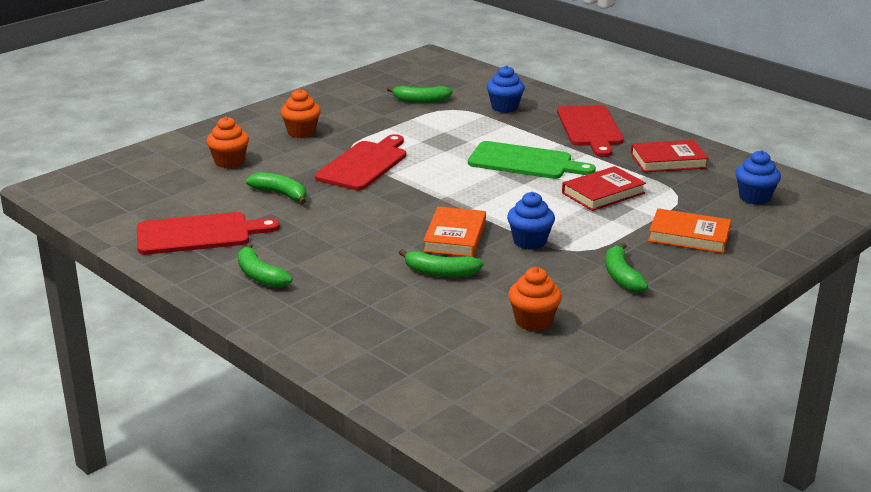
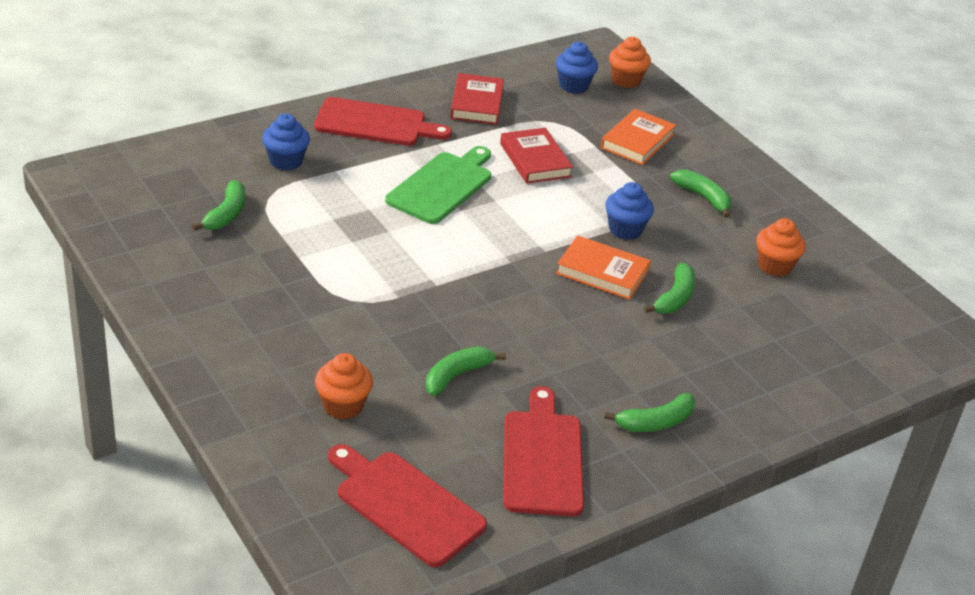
camera: 80 degrees left, 10 degrees up
(301, 132) = (277, 329): orange cupcake -> orange cupcake (626, 80)
(364, 164) = (400, 297): red cutting board -> red cutting board (405, 505)
(621, 276) = (703, 197): green banana -> green banana turned 135 degrees counterclockwise

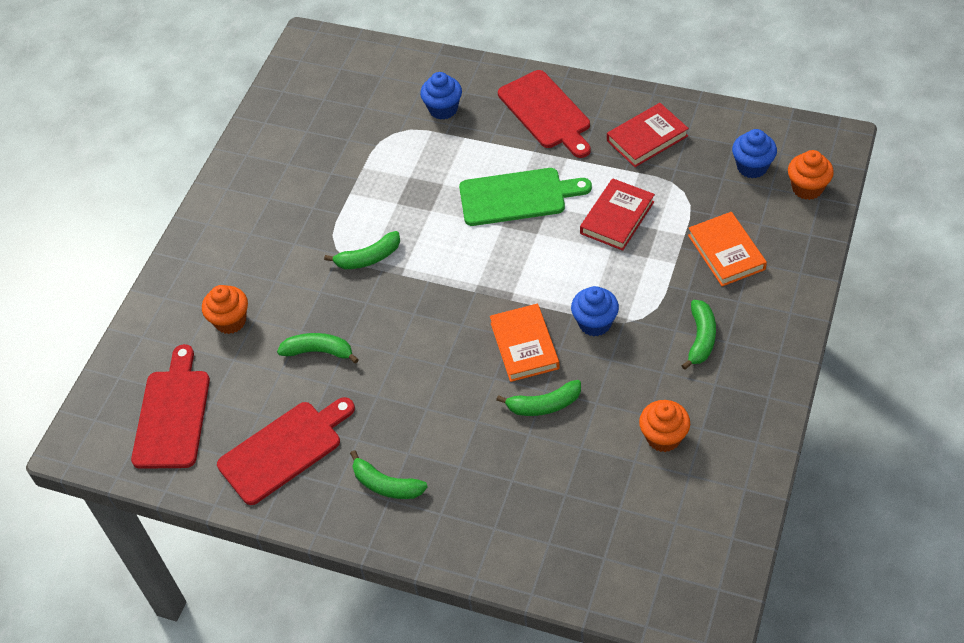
camera: 60 degrees right, 15 degrees up
(226, 214) = (351, 130): green banana -> green banana (368, 258)
(637, 141) = (726, 252): orange book -> orange book turned 75 degrees clockwise

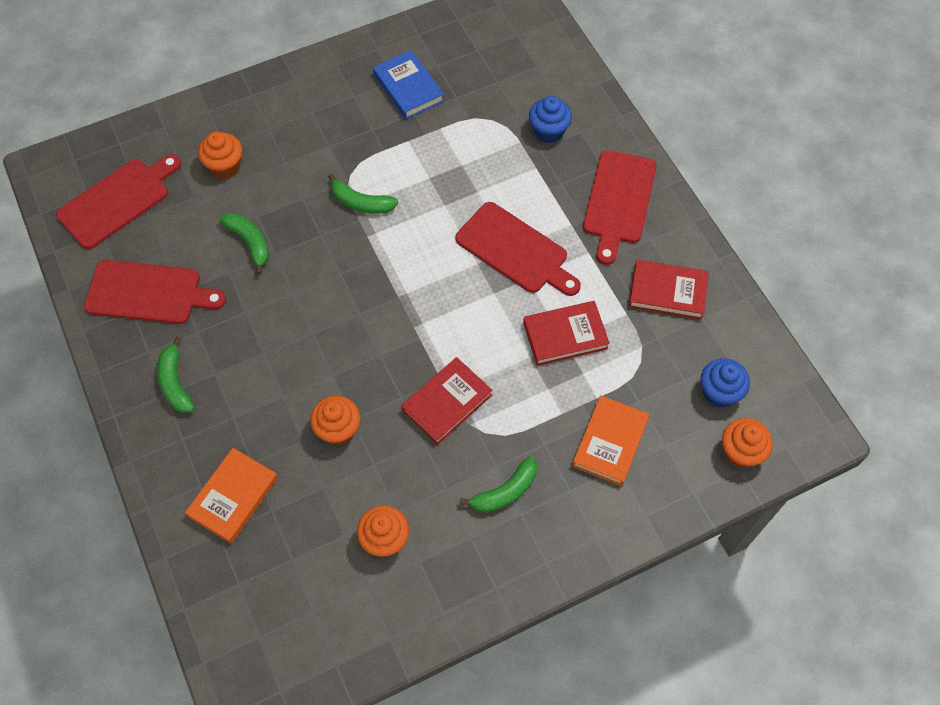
camera: 40 degrees right, 10 degrees up
(304, 161) = (408, 88): none -> blue book
(517, 197) = (515, 250): green cutting board -> red cutting board
(524, 346) = (380, 371): orange book -> orange book (233, 497)
(544, 405) = (338, 429): green banana -> orange cupcake
(595, 323) = (447, 403): blue cupcake -> red book

